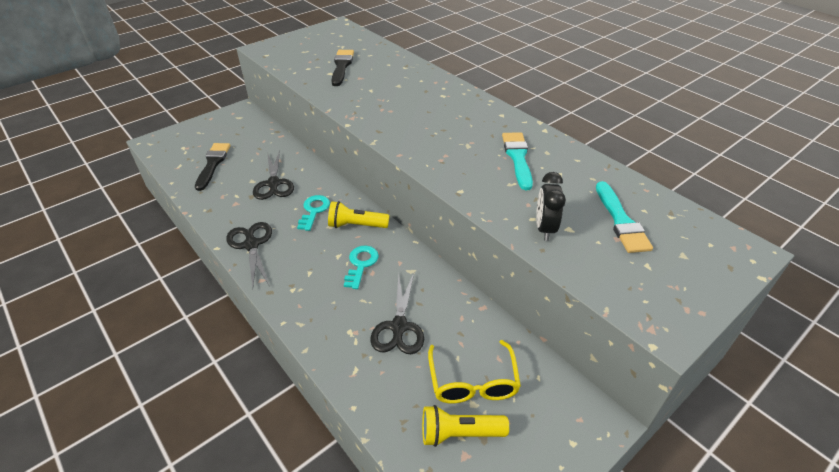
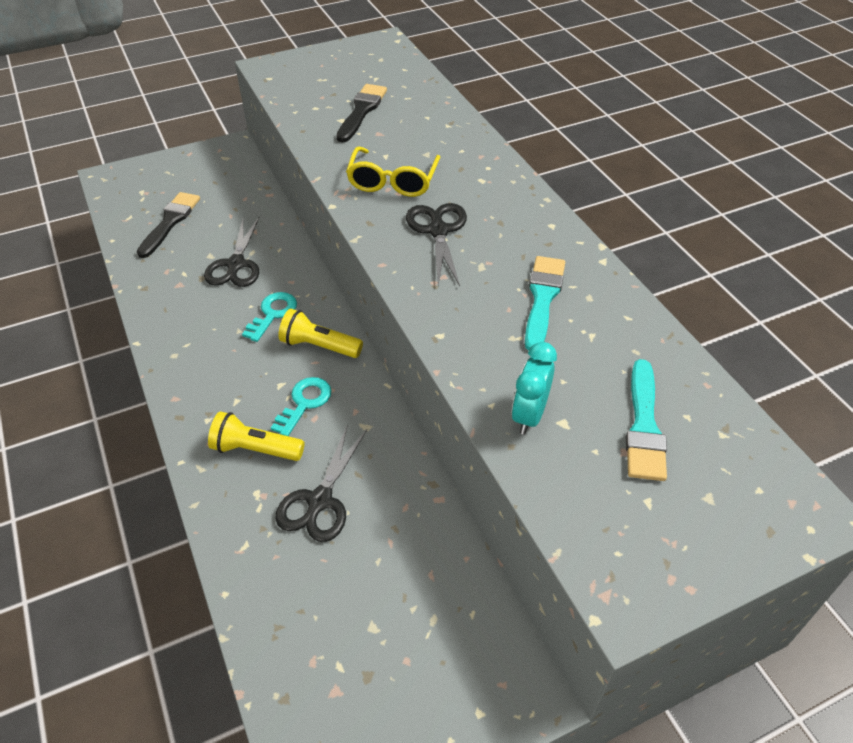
camera: 15 degrees right, 5 degrees up
(251, 244) = (179, 347): black scissors -> black scissors (438, 230)
(459, 433) = (340, 661): yellow flashlight -> yellow flashlight (255, 449)
(472, 381) = (384, 597): yellow glasses -> yellow glasses (393, 181)
(544, 228) = (529, 415): black clock -> turquoise clock

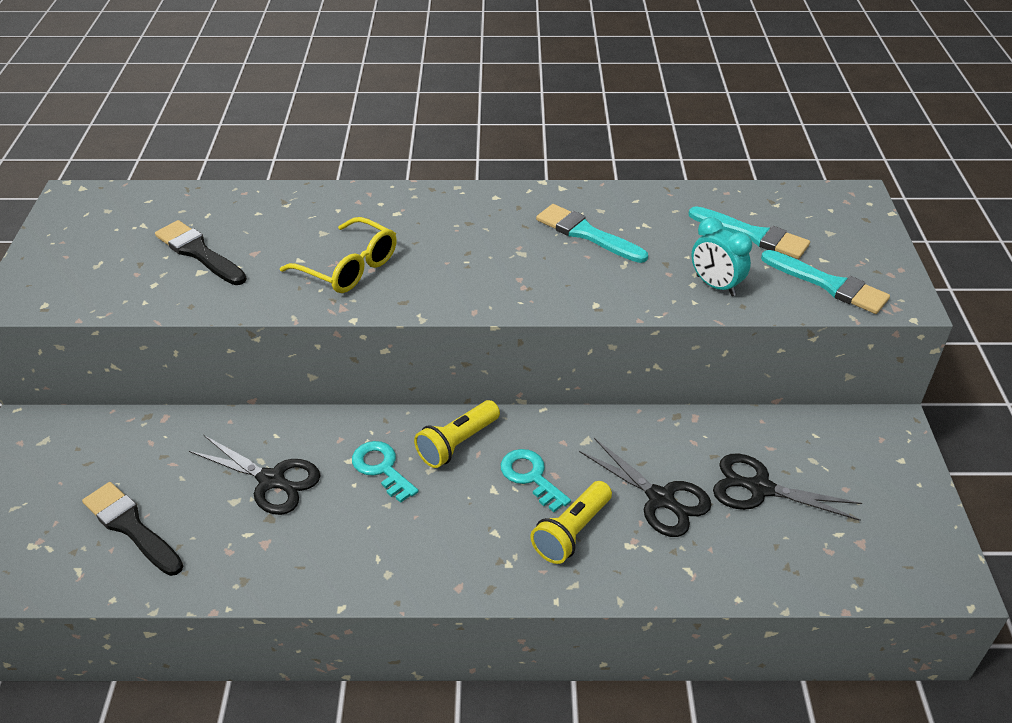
camera: 65 degrees left, 5 degrees down
(438, 230) = (451, 262): black scissors -> black scissors (759, 488)
(603, 517) = (829, 284): none -> turquoise brush

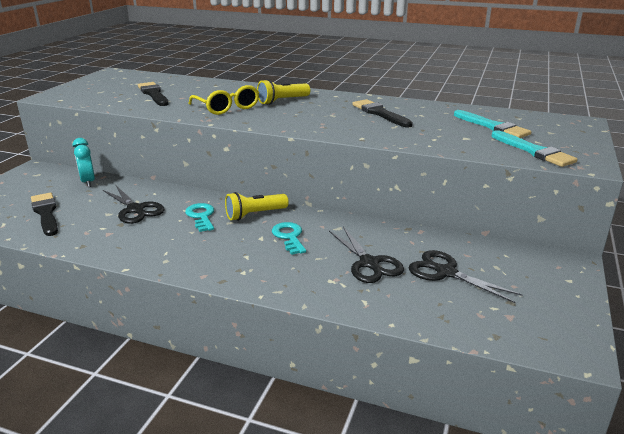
camera: 20 degrees right, 15 degrees down
(572, 532) = (296, 266): yellow flashlight -> yellow flashlight (282, 101)
(586, 234) = (379, 113): turquoise brush -> black brush
(715, 285) = (449, 141): turquoise clock -> turquoise clock (88, 182)

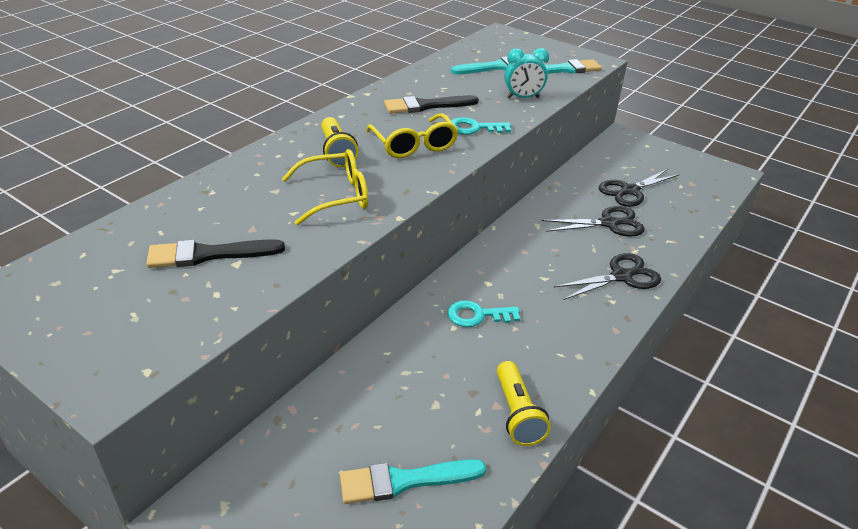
camera: 75 degrees left, 10 degrees up
(46, 213) = (404, 481): black brush -> turquoise brush
(88, 182) = (305, 428): turquoise clock -> turquoise clock (523, 98)
(135, 210) = (434, 374): black scissors -> black scissors (622, 276)
(255, 214) = (488, 273): yellow flashlight -> yellow flashlight (517, 414)
(289, 237) = (547, 259): turquoise key -> turquoise key (474, 128)
(312, 117) = (414, 145): none -> yellow glasses

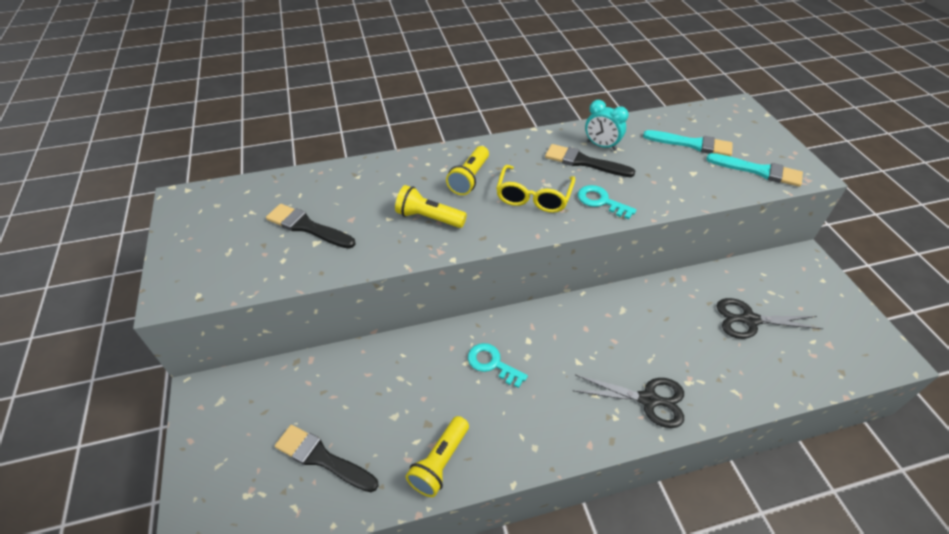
camera: 40 degrees right, 10 degrees up
(335, 196) = (429, 218): yellow glasses -> yellow flashlight
(404, 481) = (322, 458): turquoise brush -> black brush
(523, 98) = (681, 187): turquoise clock -> turquoise clock (601, 145)
(609, 223) = (692, 343): black scissors -> none

